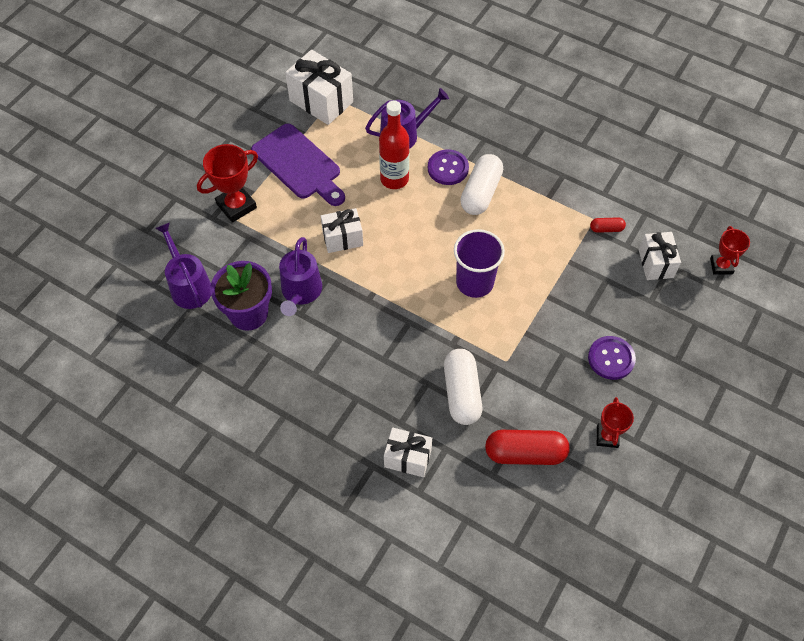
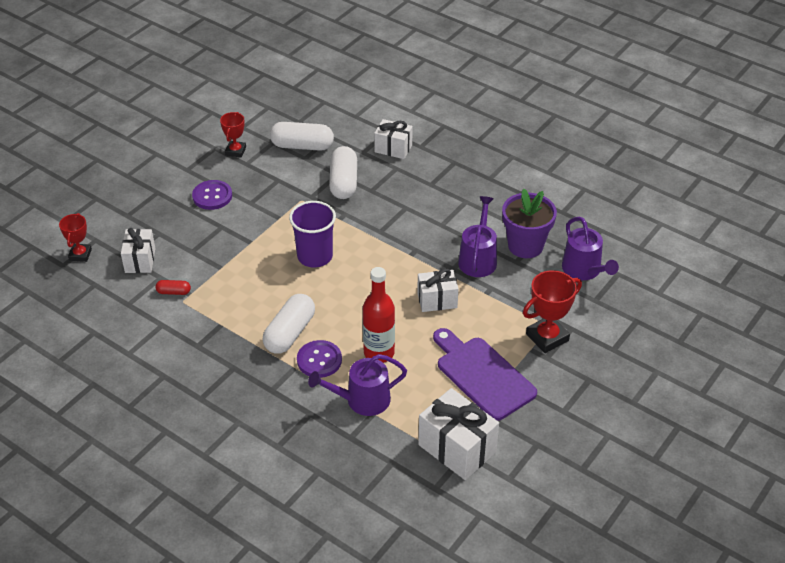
camera: 175 degrees left, 15 degrees down
(525, 453) = (302, 146): red capsule -> white capsule

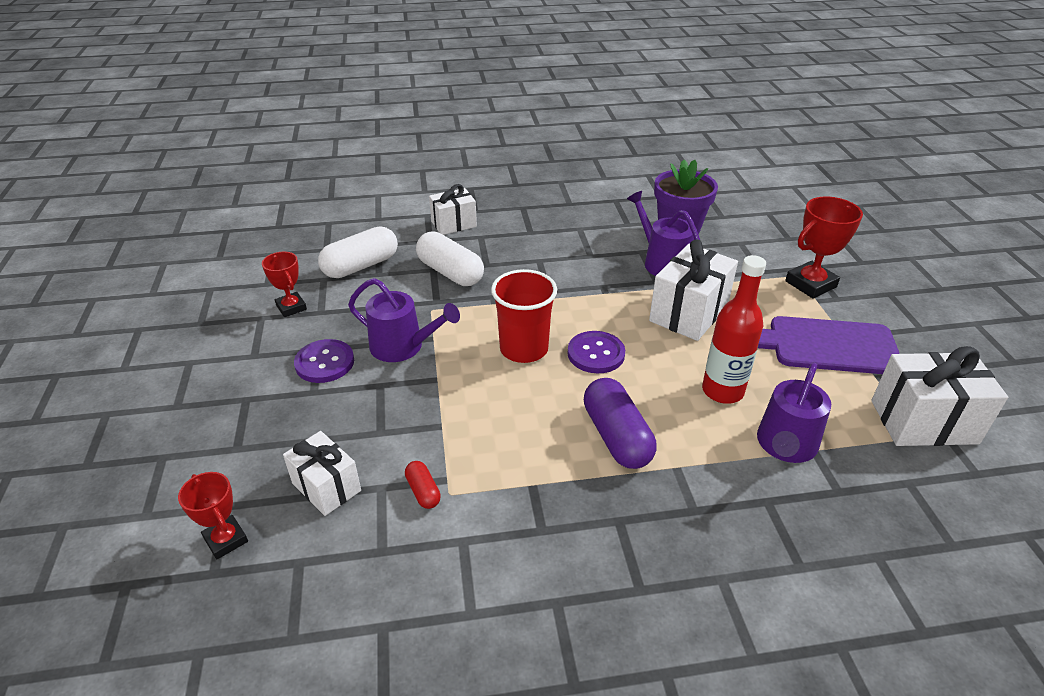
camera: 45 degrees left, 5 degrees down
(174, 292) = (423, 491): red capsule -> red capsule turned 75 degrees counterclockwise
(289, 333) = (616, 437): white capsule -> purple capsule
(315, 256) = (524, 349): purple cup -> red cup
(319, 360) = (686, 440): purple button -> purple button (596, 354)
(437, 300) = (688, 313): white gift -> white gift, size x1.57
(547, 337) = (810, 284): red trophy -> red trophy turned 45 degrees clockwise
(584, 270) = (745, 224): purple watering can -> purple watering can (402, 346)

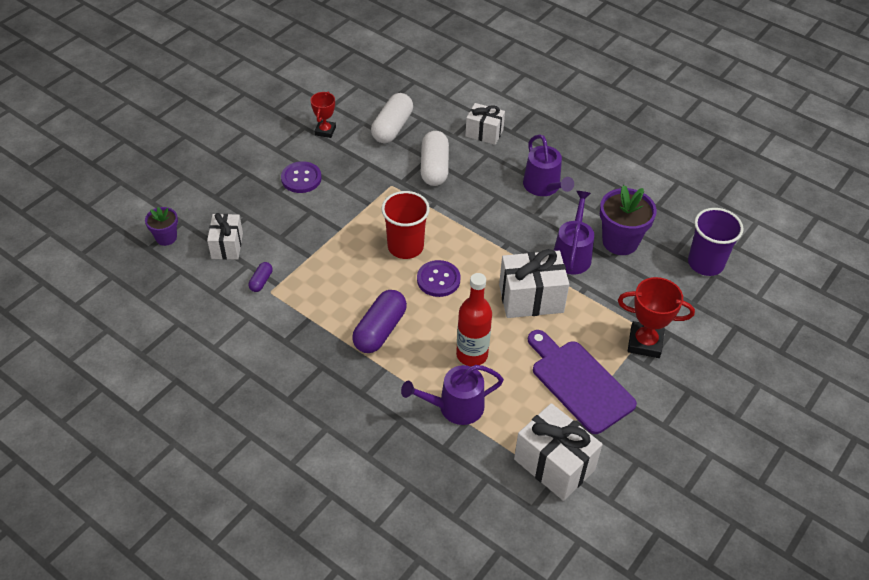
camera: 45 degrees right, 10 degrees up
(226, 540) = (166, 237): red trophy -> purple flower pot
(361, 266) = (392, 127): white capsule -> white capsule turned 75 degrees counterclockwise
(402, 346) = (348, 197): purple watering can -> purple watering can (543, 187)
(423, 491) = (261, 281): red capsule -> purple capsule
(751, 210) = (705, 263): none -> purple cup

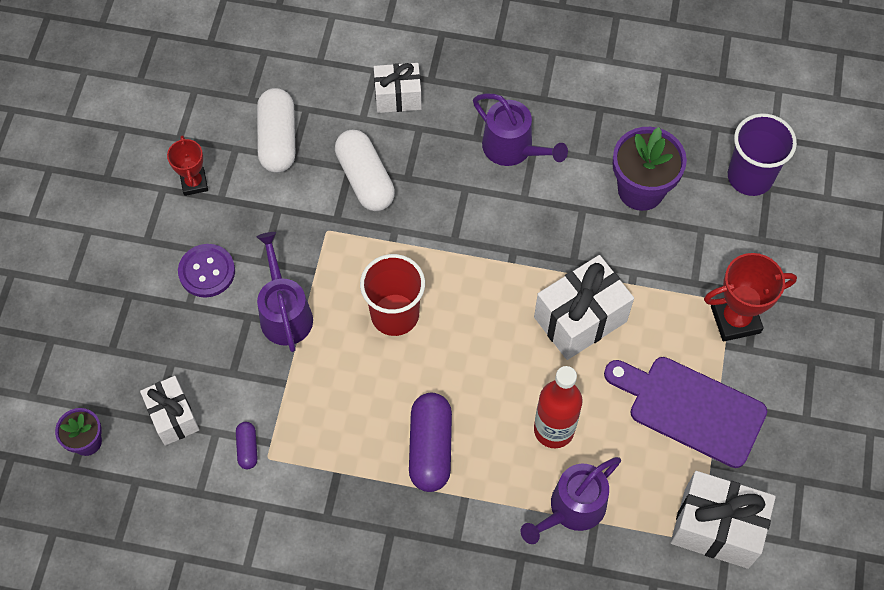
camera: 25 degrees left, 15 degrees up
(438, 280) = (460, 344): purple button -> none
(572, 254) = (596, 234): purple watering can -> purple watering can (285, 313)

